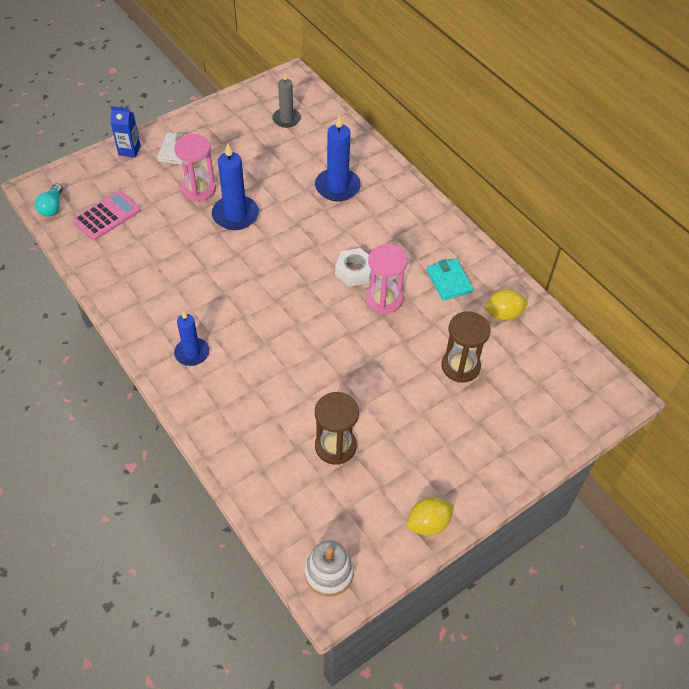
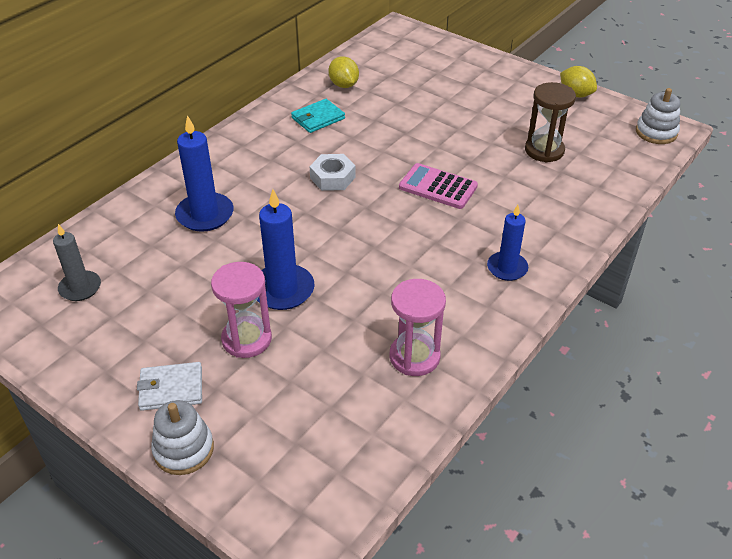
camera: 105 degrees left, 10 degrees down
(52, 207) = (341, 505): turquoise light bulb -> none
(107, 216) = (334, 425): pink calculator -> pink calculator (438, 187)
(129, 150) = (183, 449): blue carton -> white stacking toy
(384, 299) = (361, 152): pink hourglass -> pink hourglass (414, 357)
(460, 366) = (415, 99): brown hourglass -> none

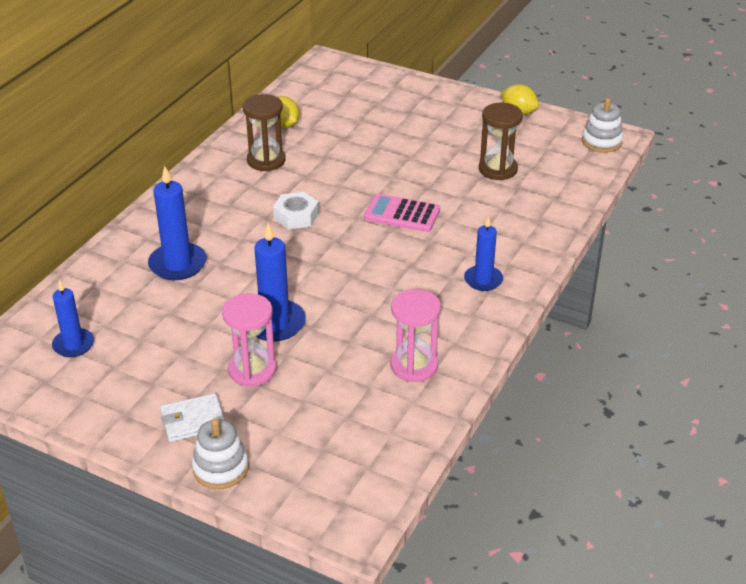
camera: 10 degrees left, 5 degrees down
(80, 288) = (73, 345): grey candle -> blue candle
(318, 118) = (266, 160): turquoise wallet -> brown hourglass

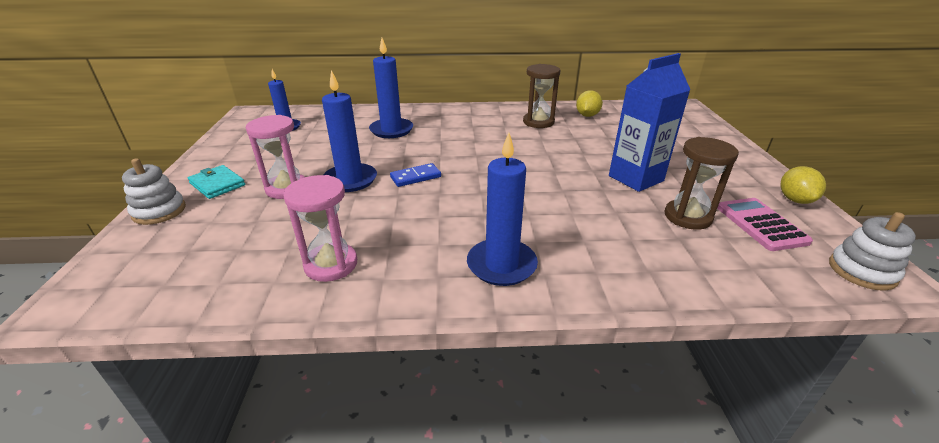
camera: 60 degrees right, 5 degrees down
(193, 420) = (217, 184): white wallet -> turquoise wallet
(296, 216) = (489, 149): white nut -> none
(309, 280) = (415, 177): none -> blue domino
(402, 214) = (548, 189): pink calculator -> pink calculator (760, 224)
(427, 162) = (636, 178): none -> blue carton
(483, 280) = (501, 265): blue candle -> blue candle, size x1.51

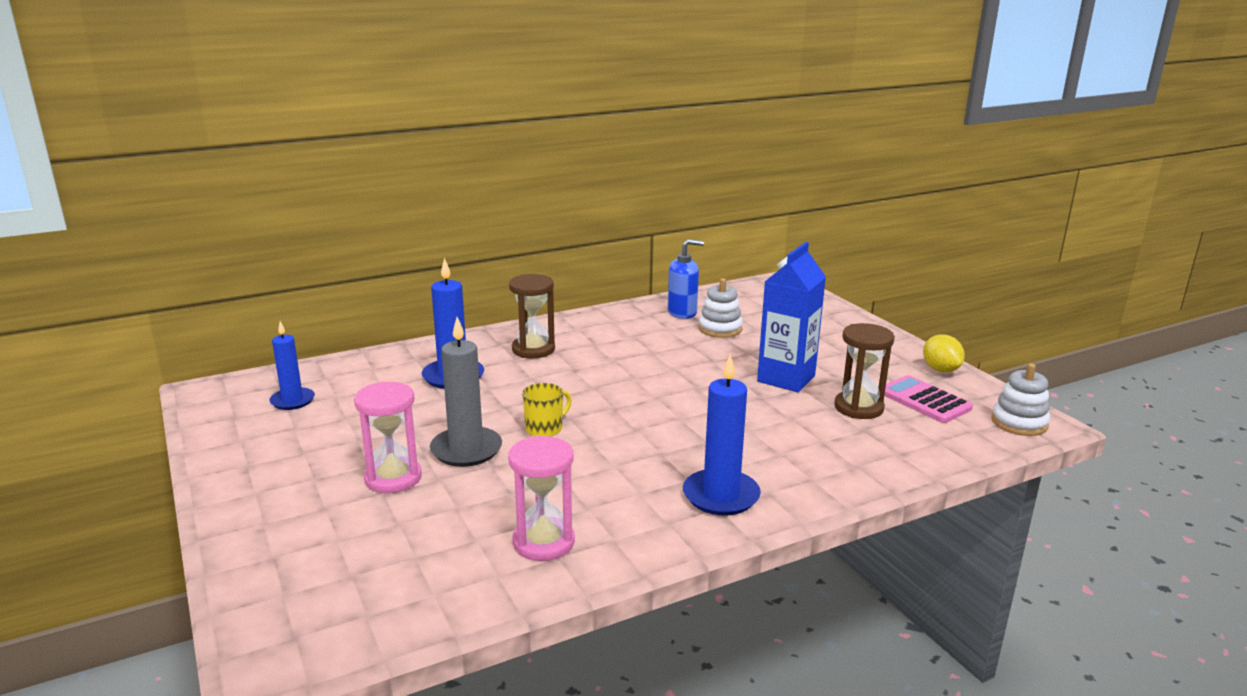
camera: 25 degrees left, 10 degrees down
(159, 211) = (246, 545): white stacking toy -> white stacking toy (720, 329)
(217, 184) = (286, 495): turquoise wallet -> none
(350, 180) = (466, 450): blue candle -> grey candle
(415, 177) = (545, 429): blue domino -> yellow mug
(538, 122) = (632, 331): brown hourglass -> brown hourglass (533, 349)
(587, 115) = (682, 313): yellow lemon -> blue soap dispenser

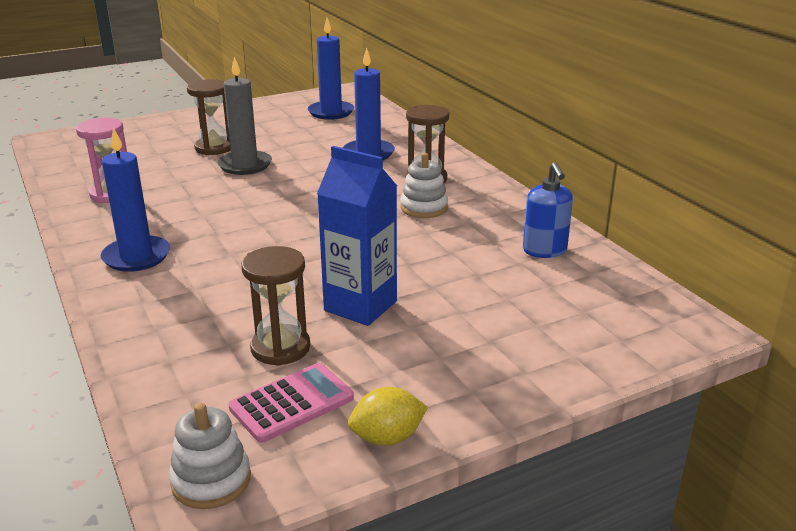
camera: 90 degrees right, 5 degrees up
(292, 401) = (331, 112): blue candle -> blue candle, size x1.51
(393, 478) = (214, 148): pink hourglass -> brown hourglass
(545, 429) = (271, 189): yellow mug -> none
(720, 329) = (500, 272): white stacking toy -> white stacking toy (424, 208)

